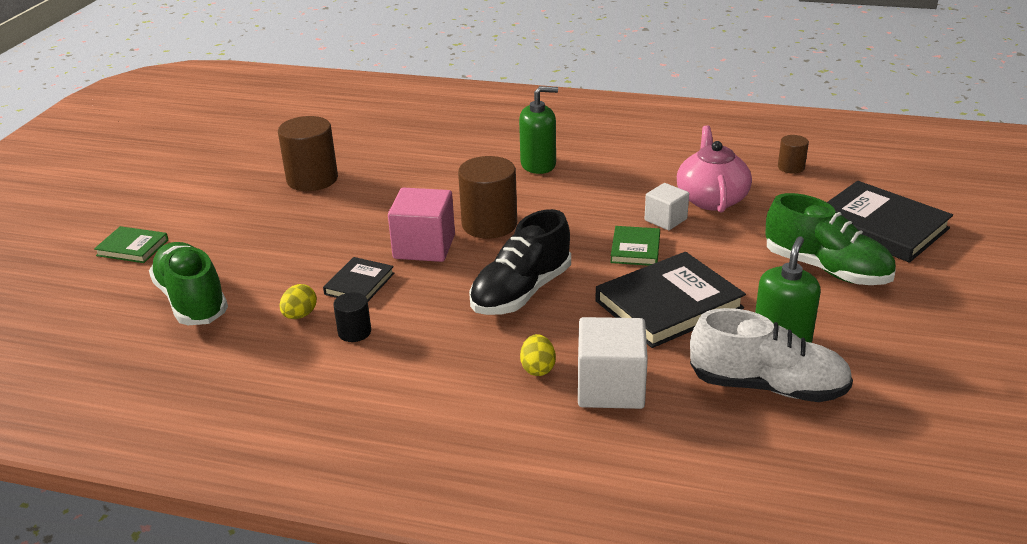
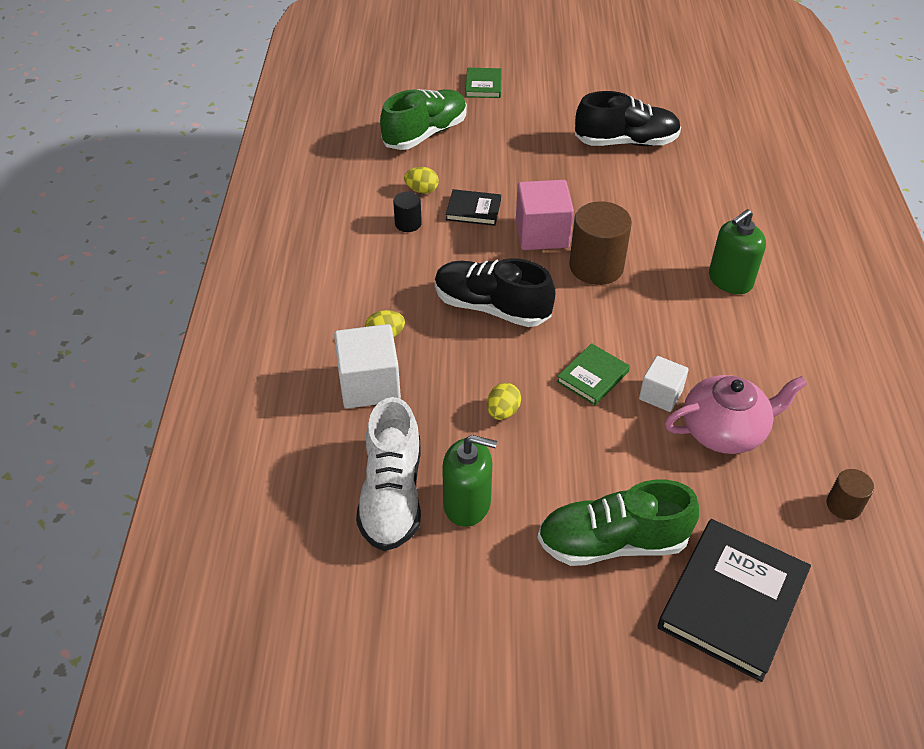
camera: 75 degrees right, 15 degrees up
(312, 179) = (626, 142): brown cylinder -> black shoe
(538, 164) = (730, 280): green soap dispenser -> green soap dispenser turned 75 degrees clockwise
(635, 249) = (592, 377): green book -> green book turned 45 degrees counterclockwise
(668, 304) = (502, 412): black book -> yellow egg
(826, 269) = (612, 542): green shoe -> green shoe turned 60 degrees clockwise

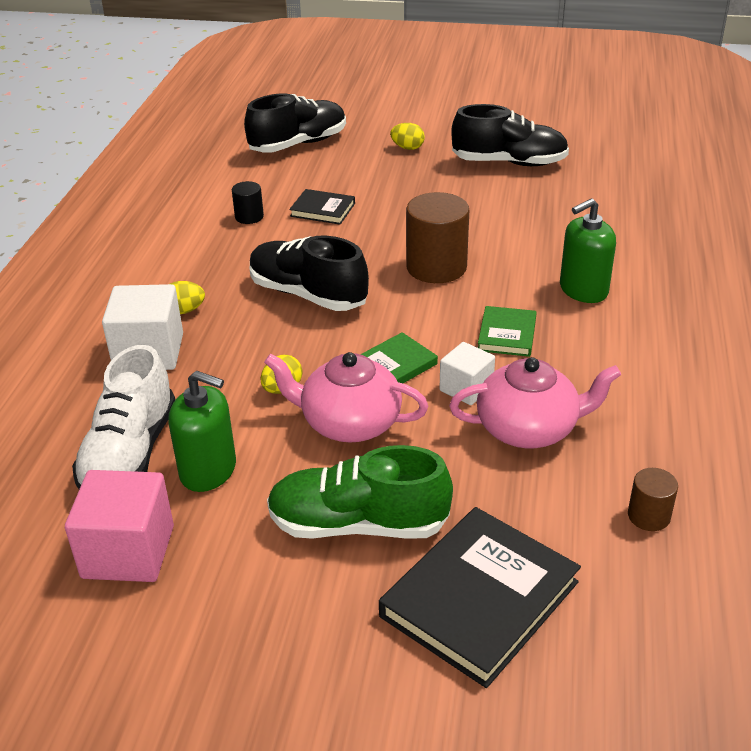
camera: 10 degrees right, 10 degrees down
(422, 190) = (275, 190): yellow egg -> yellow egg (407, 148)
(425, 134) = (298, 144): green shoe -> black shoe
(483, 85) = (375, 108): green book -> green book (507, 334)
(542, 234) = (388, 235): pink cube -> pink cube (128, 552)
(572, 441) = (349, 423): none -> pink teapot

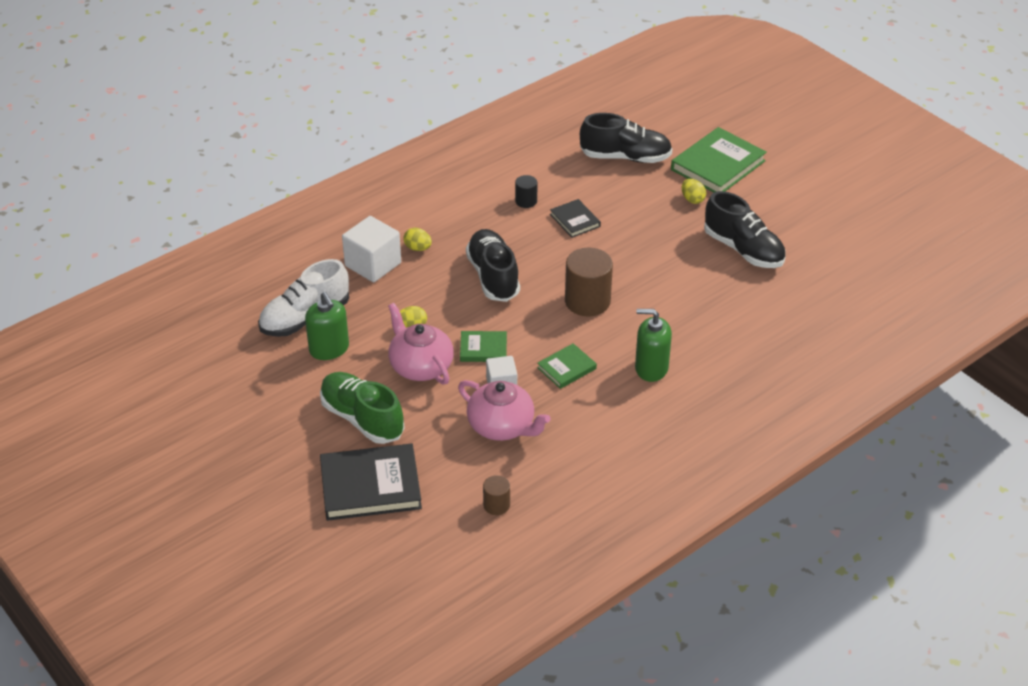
camera: 40 degrees right, 5 degrees up
(128, 552) = (255, 366): pink cube -> none
(391, 116) = (718, 165): none -> green book

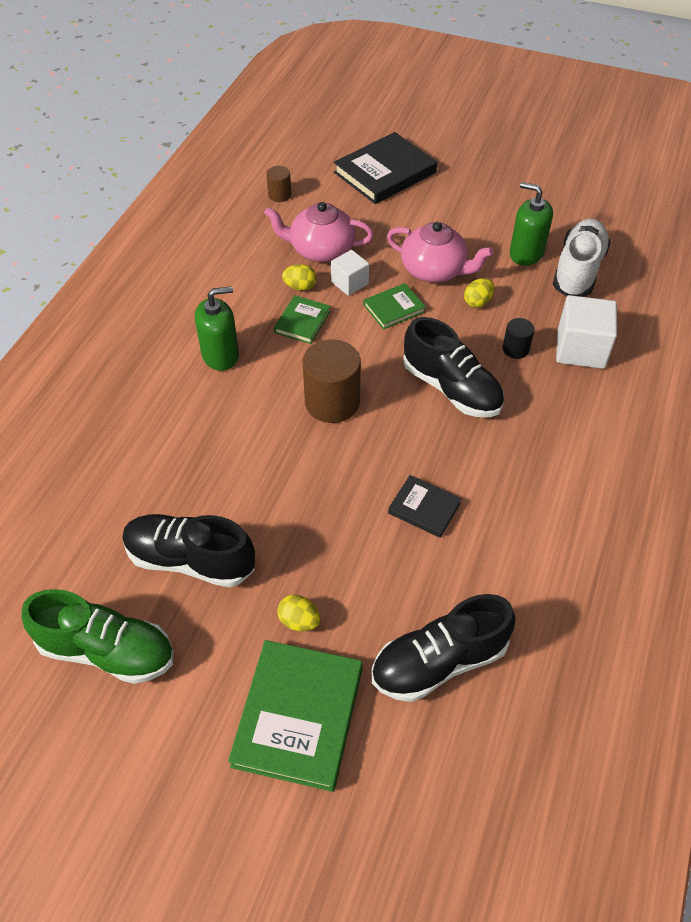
camera: 150 degrees right, 10 degrees up
(362, 419) = (439, 212): green shoe -> green shoe (107, 650)
(418, 248) = (558, 388): yellow egg -> yellow egg (300, 287)
(526, 201) = (504, 510): black cylinder -> black cylinder (515, 349)

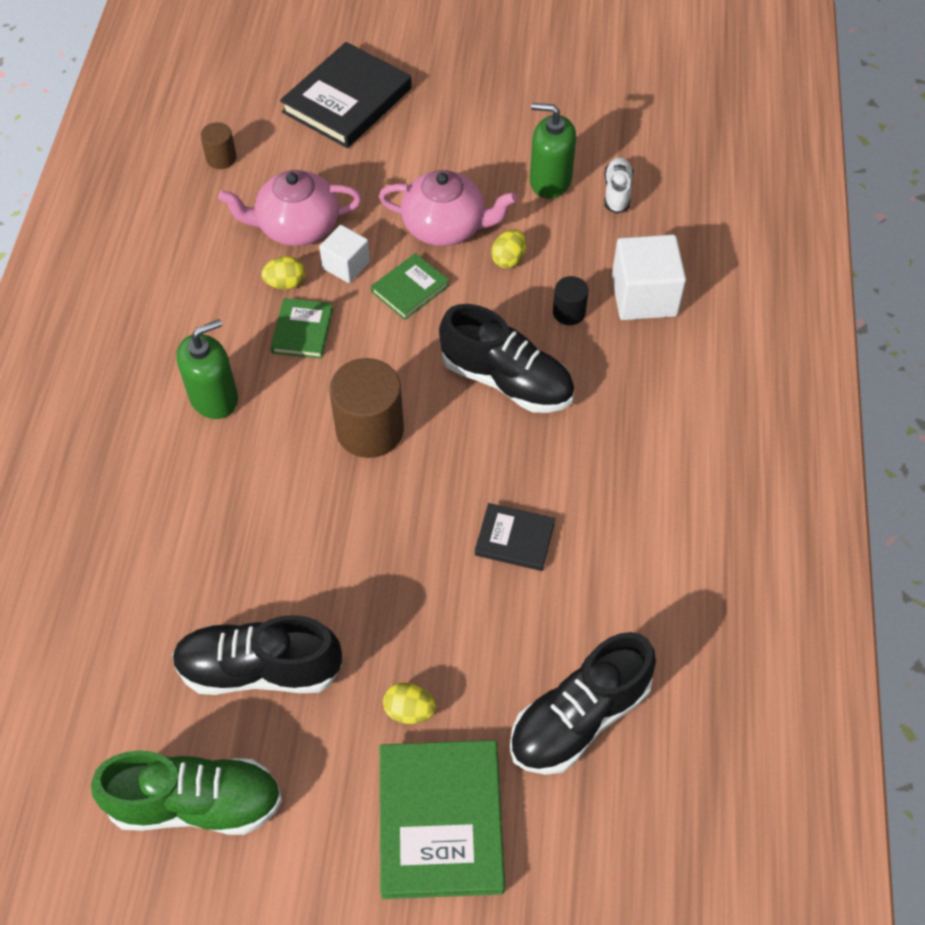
camera: 15 degrees left, 5 degrees up
(578, 271) = (617, 192): white shoe -> white shoe, size x0.52

